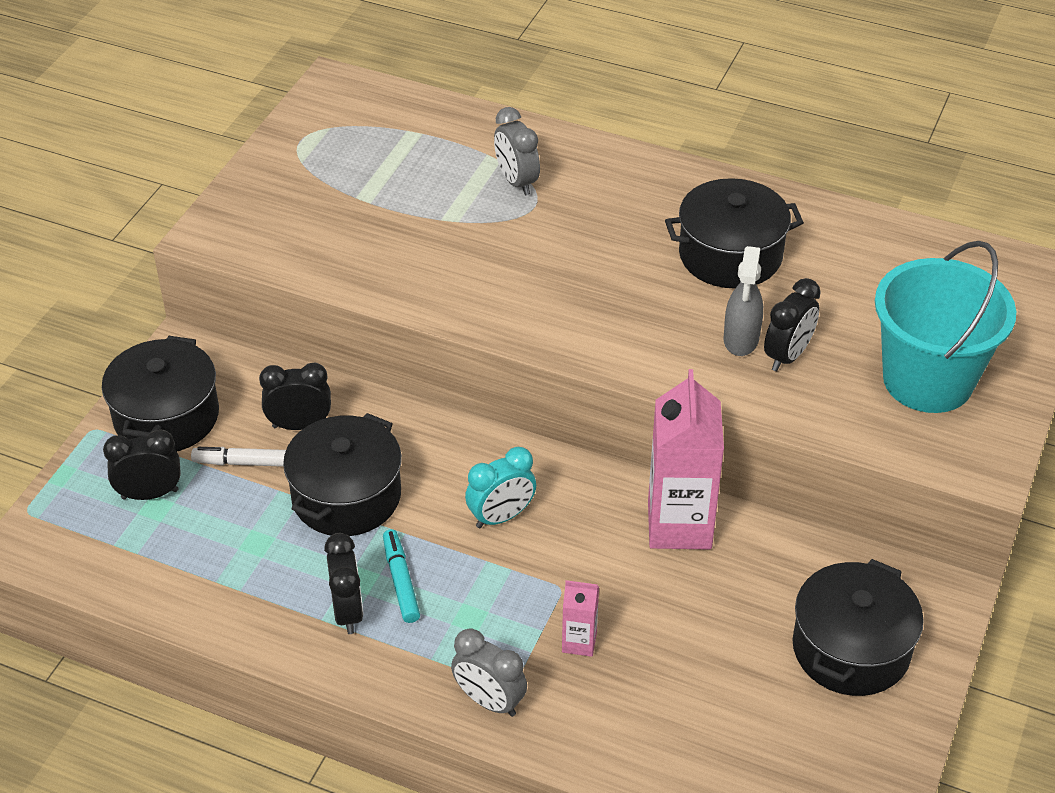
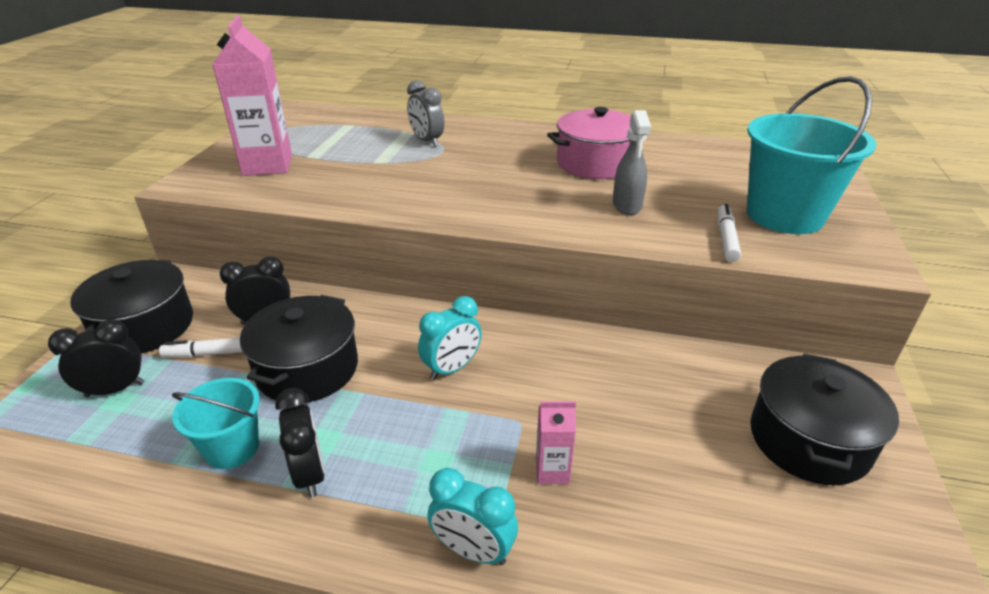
camera: 10 degrees left, 10 degrees down
(273, 575) = (232, 448): none -> turquoise bucket
(401, 581) = (363, 436): turquoise marker -> none
(489, 701) = (473, 550): grey clock -> turquoise clock
(679, 525) = (609, 356): pink carton -> pink carton (267, 165)
(730, 255) = (595, 163): black pot -> pink pot
(787, 356) = (668, 211): black clock -> none
(836, 408) = (726, 238): none -> white marker

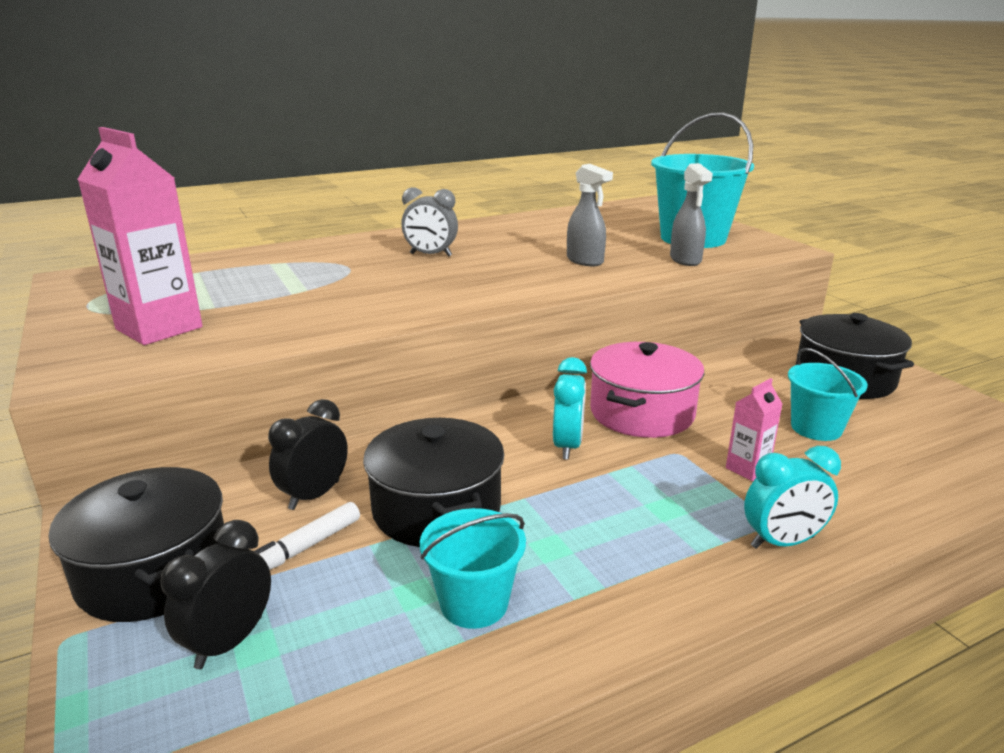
camera: 40 degrees left, 10 degrees down
(310, 474) = (583, 575): black clock -> none
(427, 141) = (315, 264): grey clock -> grey clock (431, 255)
(595, 163) = (507, 242): pink pot -> pink pot (642, 413)
(682, 472) = (816, 428): none -> turquoise bucket
(726, 238) = (685, 260): white marker -> grey spray bottle

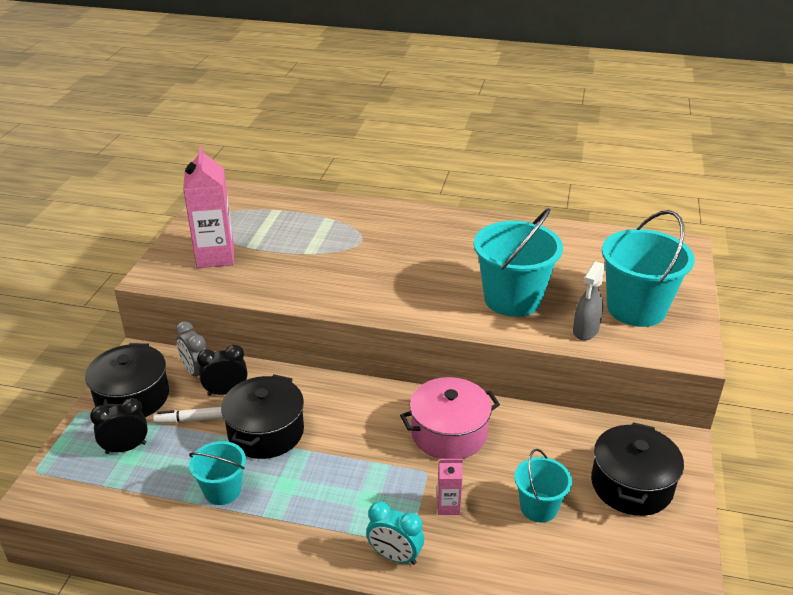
camera: 40 degrees right, 10 degrees up
(431, 255) = (424, 248): grey clock -> grey clock (196, 372)
(567, 446) = (375, 432): turquoise clock -> none
(585, 261) = (512, 299): grey spray bottle -> turquoise bucket

